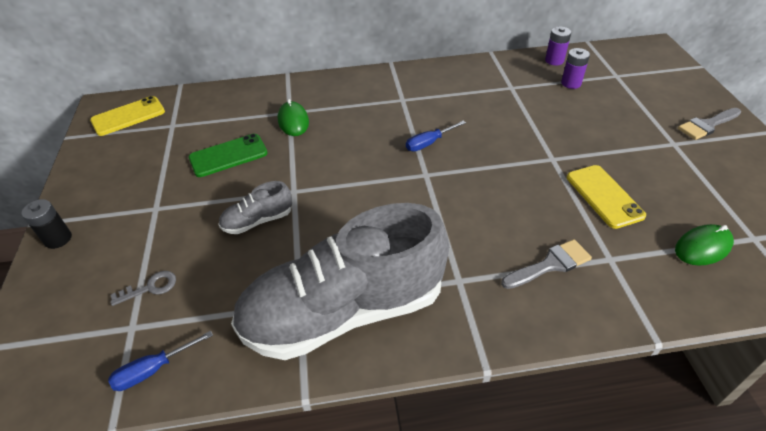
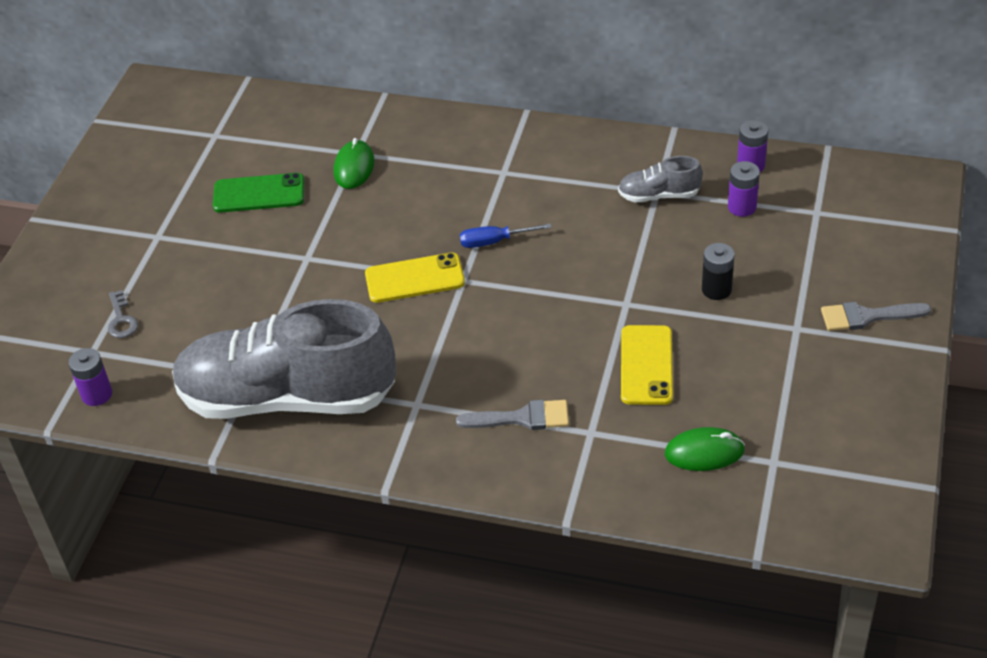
camera: 25 degrees right, 0 degrees up
(58, 239) = (54, 243): black battery -> black battery (716, 289)
(128, 116) = (171, 109): yellow phone -> yellow phone (414, 279)
(150, 288) = (121, 319): grey key -> grey key turned 75 degrees clockwise
(153, 370) = (97, 394): blue screwdriver -> purple battery
(258, 221) = (253, 281): grey shoe -> grey shoe (659, 195)

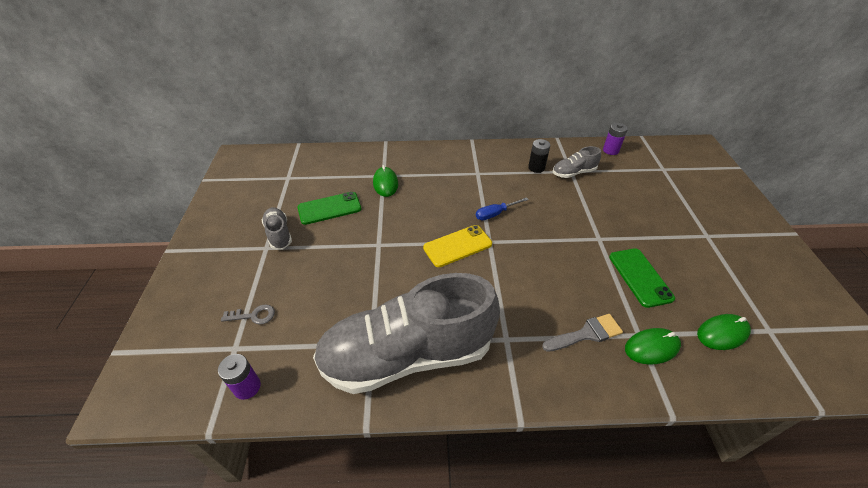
camera: 20 degrees left, 0 degrees up
(121, 319) = (253, 315): grey key -> grey key turned 60 degrees counterclockwise
(179, 220) = (279, 234): none -> grey shoe
(596, 449) = (651, 347): none -> green mouse
(646, 365) = (640, 277): yellow phone -> green phone
(716, 289) = (644, 220): black battery -> black battery (536, 168)
(742, 207) = (622, 172): purple battery -> none
(867, 316) = (739, 221): grey brush -> none

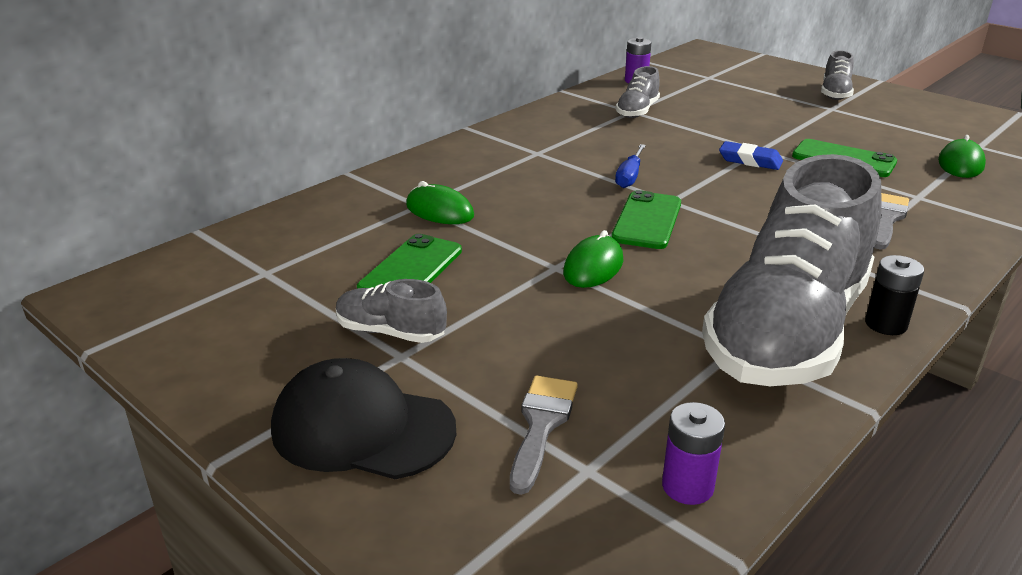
camera: 45 degrees left, 15 degrees down
(211, 270) = (362, 428): none -> black cap
(253, 315) = (541, 425): grey key -> grey brush
(457, 246) = (647, 221): yellow phone -> green phone
(536, 168) = (592, 122): black battery -> black battery (885, 324)
(578, 242) = (750, 160): none -> blue eraser
(651, 347) = (941, 199): green mouse -> green mouse (593, 267)
(733, 225) = (835, 93): none -> grey shoe

